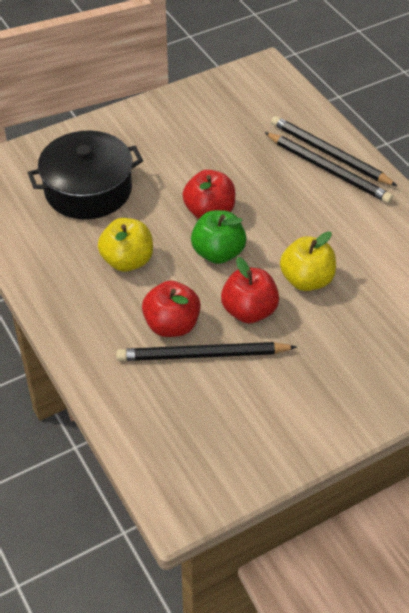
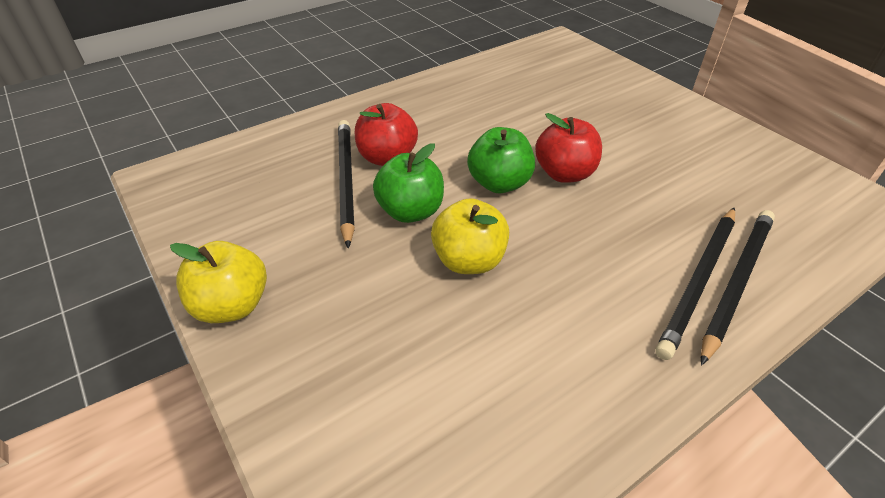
camera: 85 degrees right, 5 degrees down
(88, 190) = (566, 95): black pot -> none
(127, 261) = (473, 125): yellow apple -> yellow apple (232, 306)
(249, 311) = (410, 211): red apple -> green apple

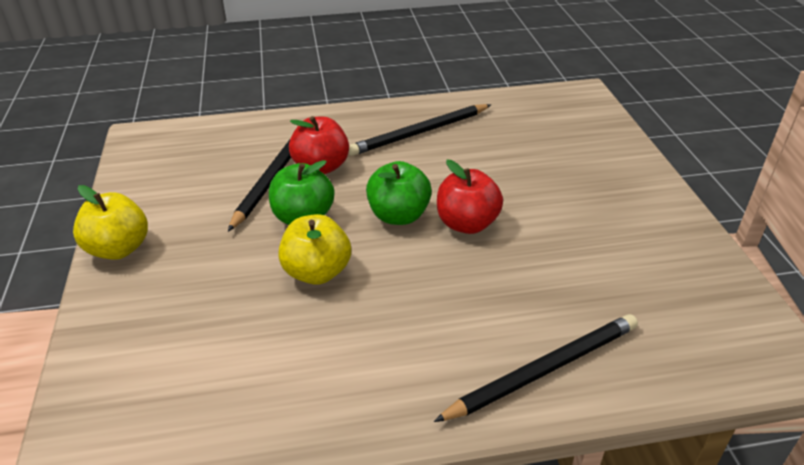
camera: 25 degrees right, 5 degrees down
(699, 281) = (507, 356): black pencil -> black pencil (420, 133)

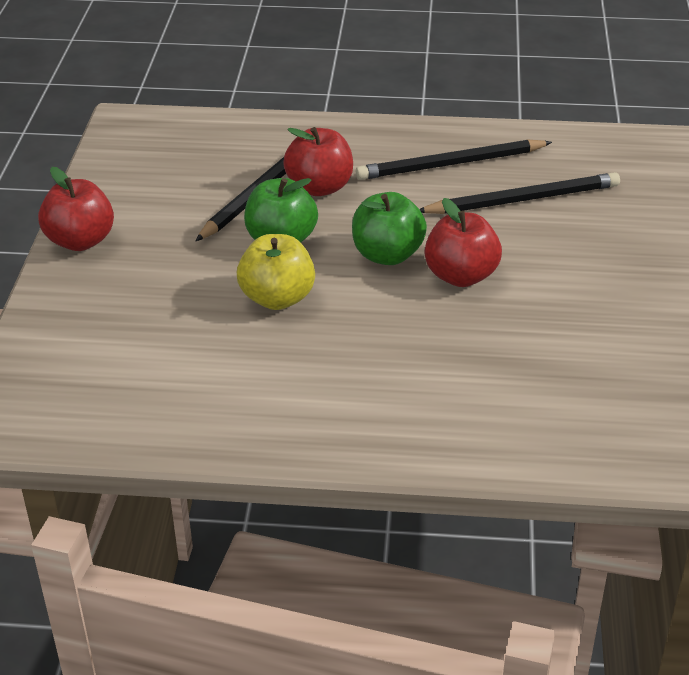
camera: 15 degrees right, 0 degrees up
(119, 249) = (80, 241): yellow apple -> red apple
(544, 370) = (476, 430): black pencil -> black pencil (523, 199)

